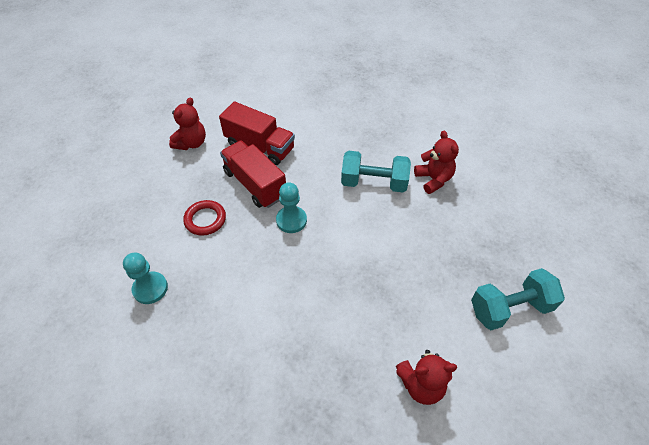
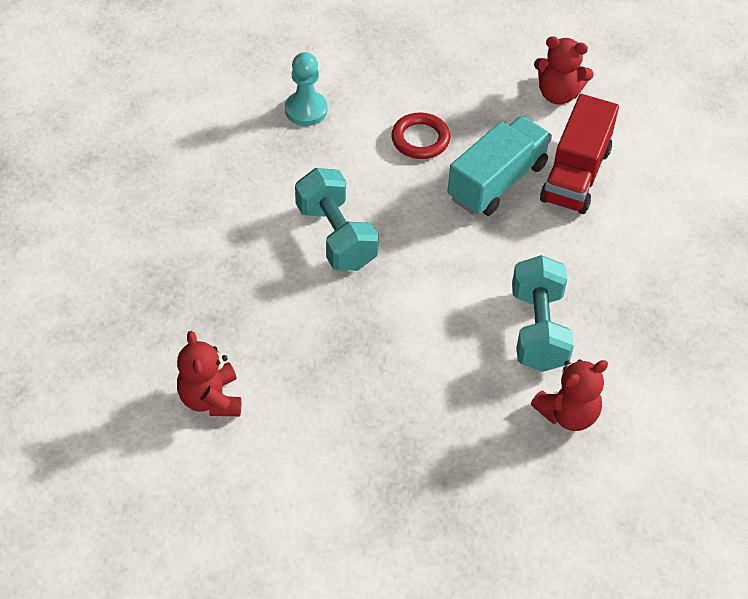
camera: 80 degrees right, 0 degrees up
(255, 184) = (497, 182): red truck -> turquoise truck
(291, 220) = (440, 233): turquoise pawn -> none
(510, 308) = (335, 511): turquoise dumbbell -> turquoise dumbbell (336, 236)

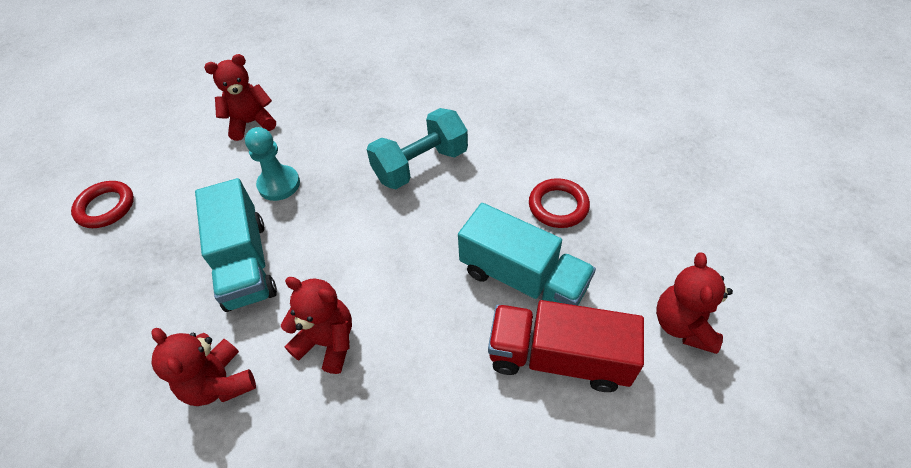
camera: 85 degrees right, 0 degrees up
(306, 110) = (562, 121): turquoise pawn -> turquoise pawn (279, 184)
(318, 551) = (106, 207): none -> red ring
(435, 398) = (245, 263): none -> turquoise truck
(538, 329) = (328, 342): turquoise dumbbell -> red teddy bear

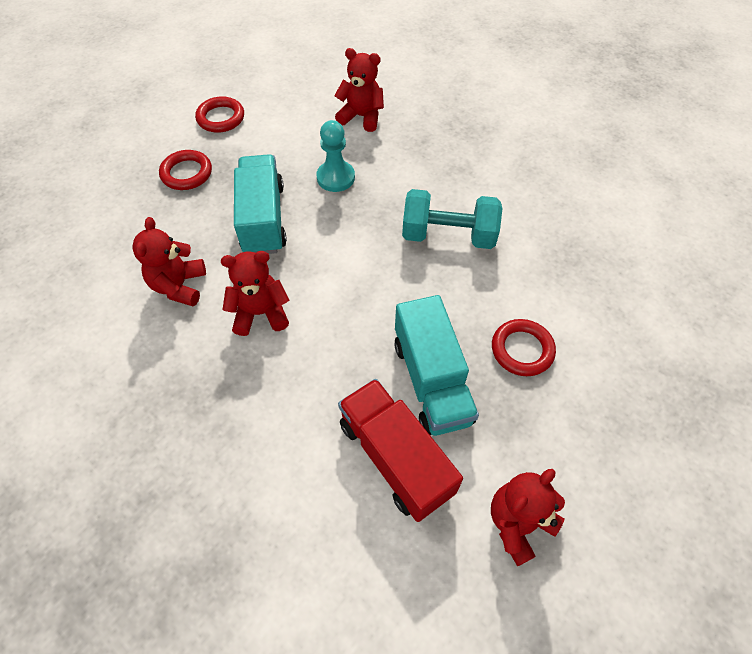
camera: 40 degrees right, 5 degrees up
(119, 279) = (187, 173): none -> red ring
(245, 263) = (263, 219): turquoise truck -> turquoise truck turned 150 degrees clockwise
(328, 342) = (260, 313): red teddy bear -> red teddy bear turned 75 degrees counterclockwise

